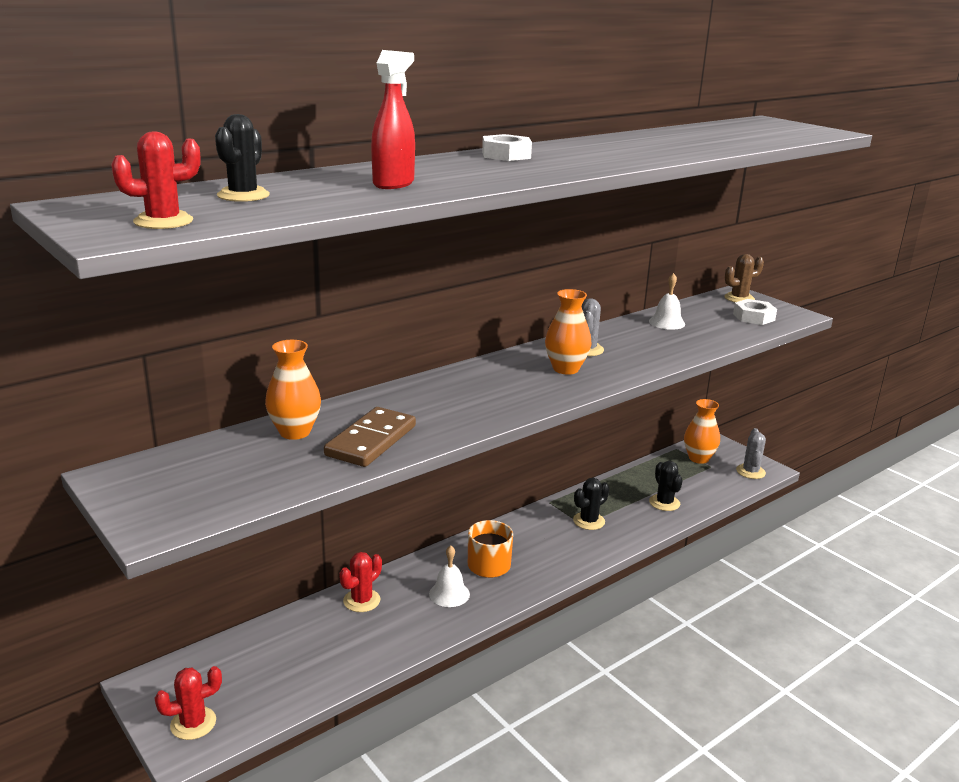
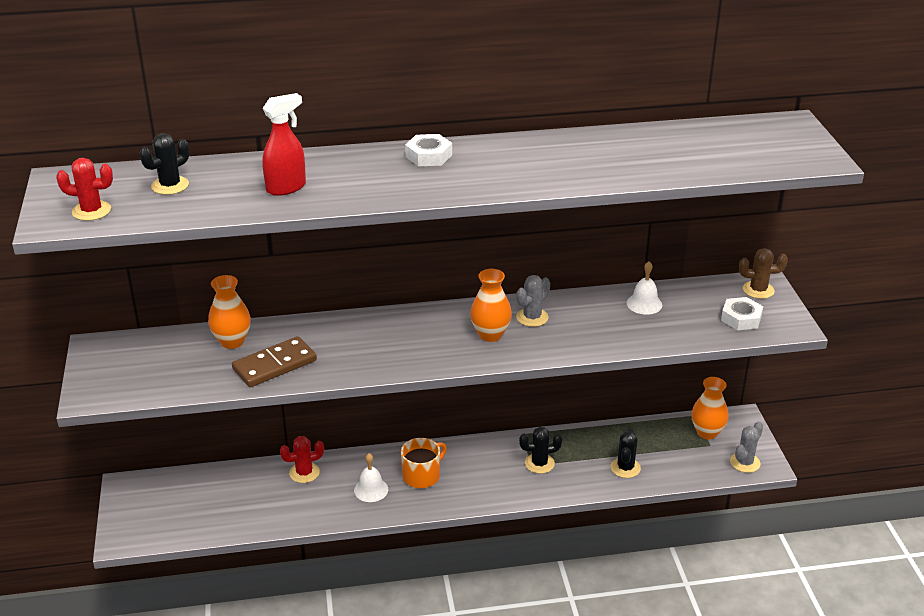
camera: 30 degrees right, 10 degrees up
(193, 723) = (136, 524): red cactus -> none

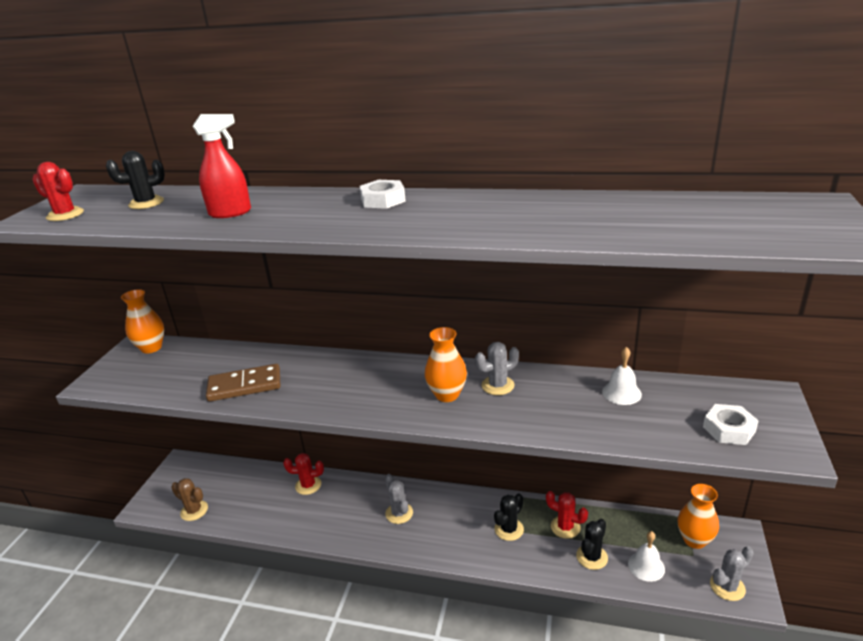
camera: 25 degrees right, 5 degrees down
(232, 341) = (231, 359): orange vase -> orange vase (151, 348)
(371, 490) = (350, 515): white bell -> white bell (646, 566)
(422, 475) = (399, 513): orange mug -> grey cactus
(539, 463) = (509, 529): black cactus -> black cactus turned 60 degrees counterclockwise
(591, 449) = (565, 527): none -> red cactus
(758, 290) = (762, 401): brown cactus -> brown cactus (194, 511)

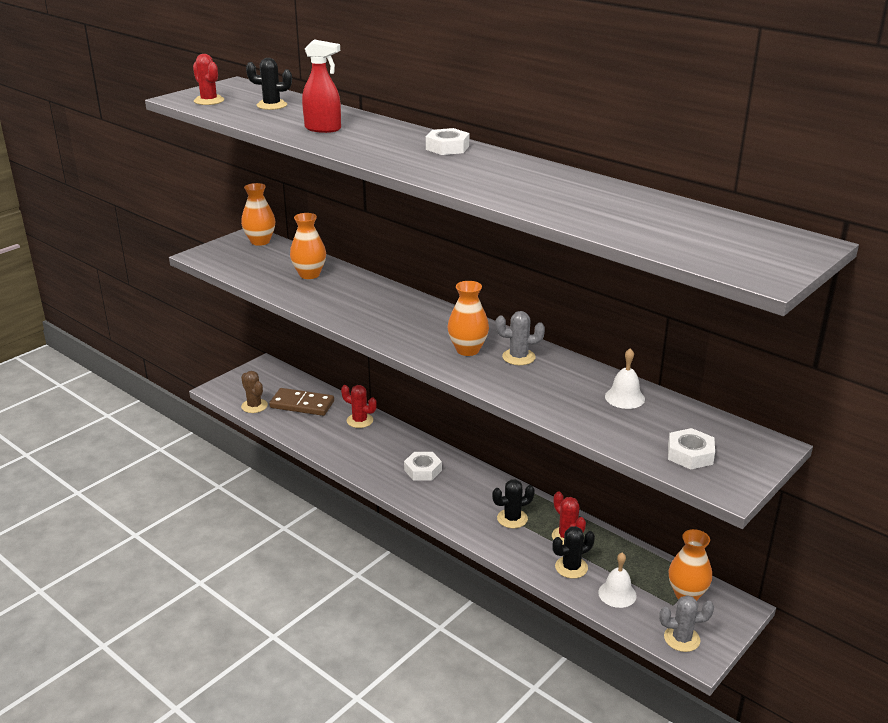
camera: 25 degrees right, 0 degrees up
(229, 367) = (309, 274): none -> orange vase
(245, 385) = (311, 292): brown domino -> brown domino (302, 404)
(399, 513) = (423, 470): grey cactus -> white nut

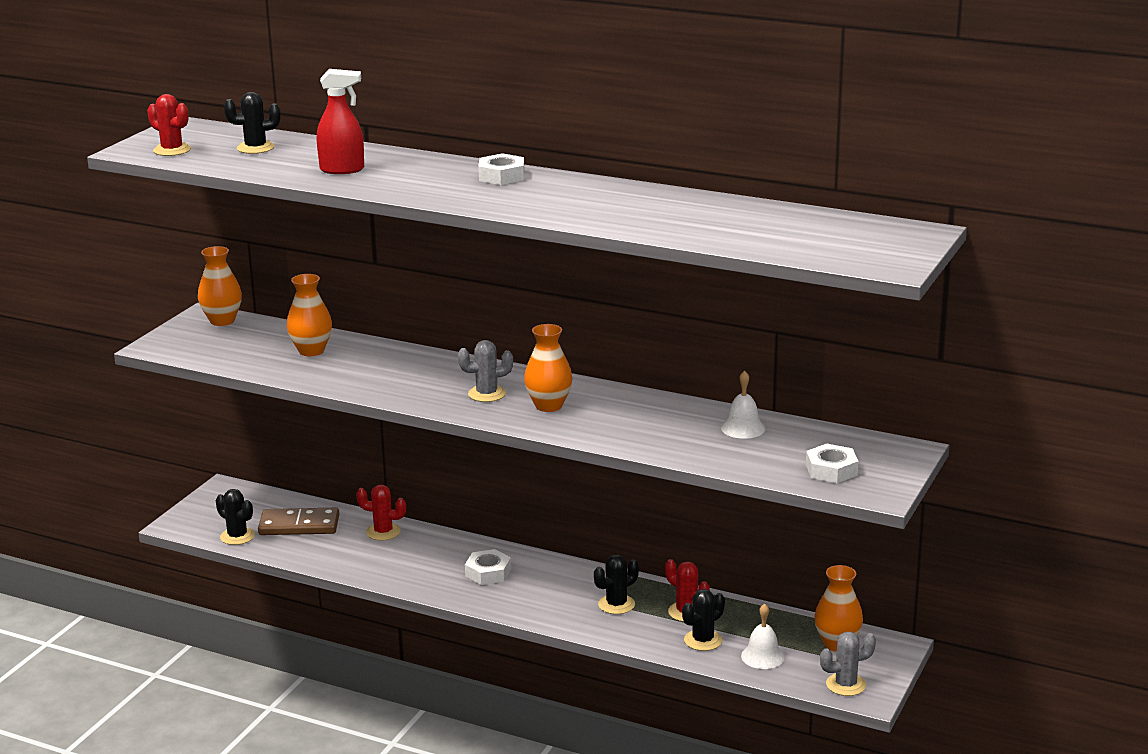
camera: 15 degrees left, 5 degrees down
(254, 406) = (237, 536): brown cactus -> black cactus
(518, 357) = (609, 405): grey cactus -> grey cactus (487, 394)

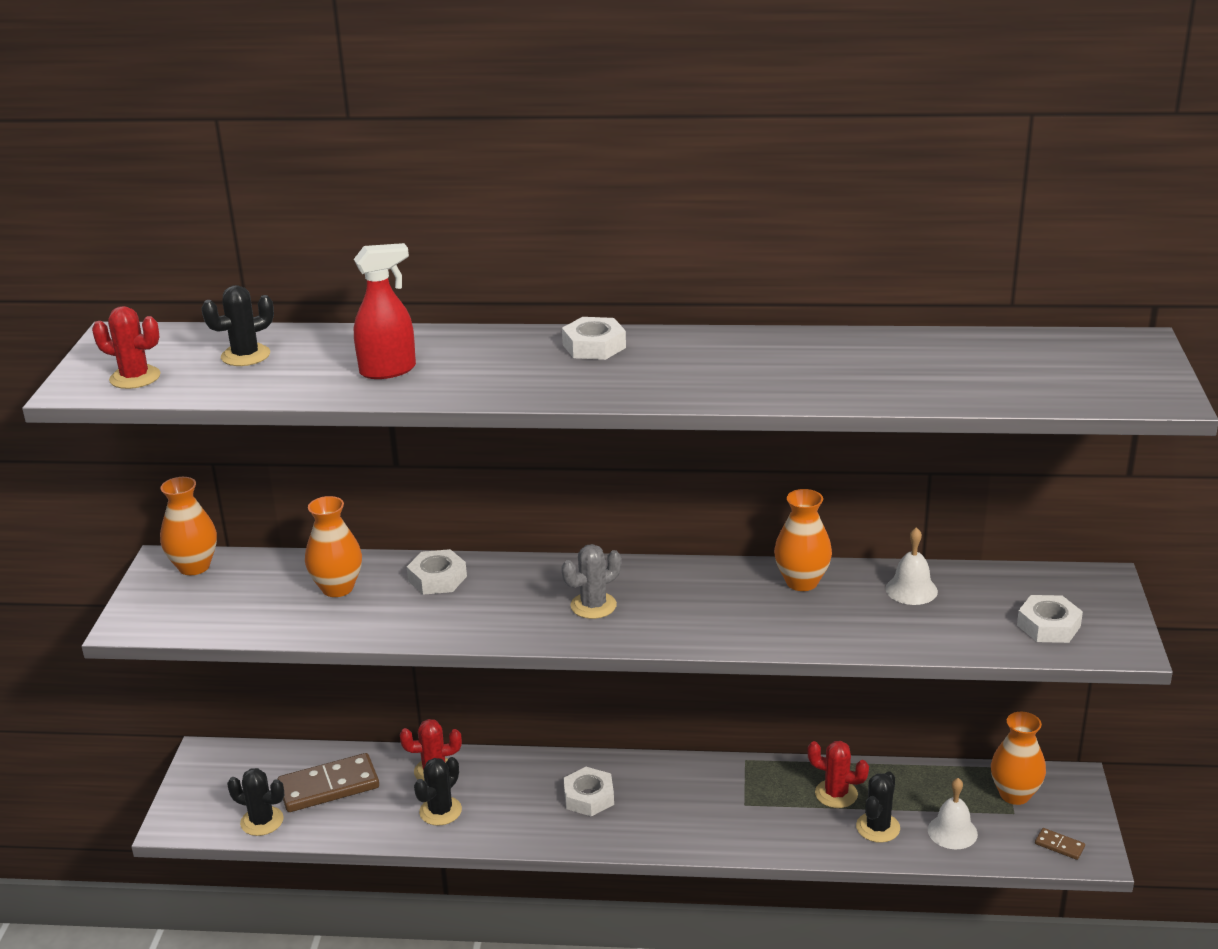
camera: 20 degrees left, 5 degrees up
(387, 358) = (437, 578): none -> white nut
(548, 406) = (677, 607): orange vase -> orange vase (802, 582)
(616, 604) = (756, 804): black cactus -> black cactus (440, 811)
(845, 685) = (1059, 845): grey cactus -> brown domino

